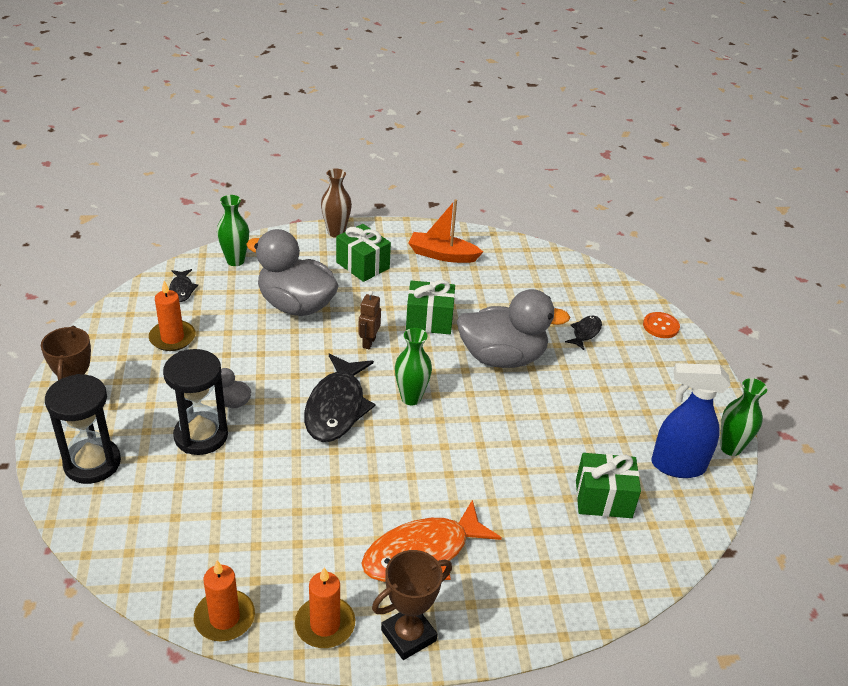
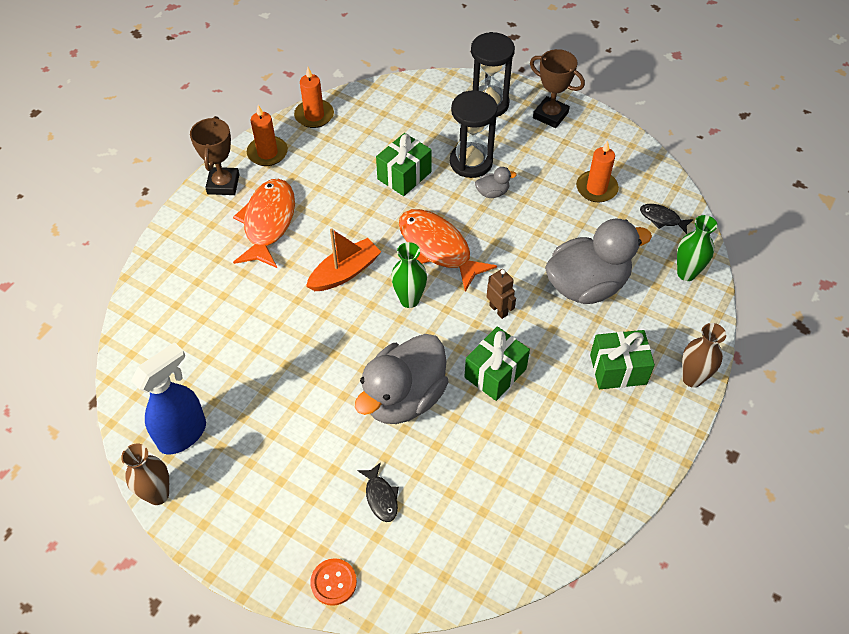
camera: 130 degrees right, 15 degrees up
(337, 407) = (438, 248): black fish -> orange fish
(442, 255) = (593, 453): orange boat -> orange boat (345, 272)
(603, 498) = (207, 356): green gift -> green gift (404, 175)
(730, 448) = (158, 494): green vase -> brown vase

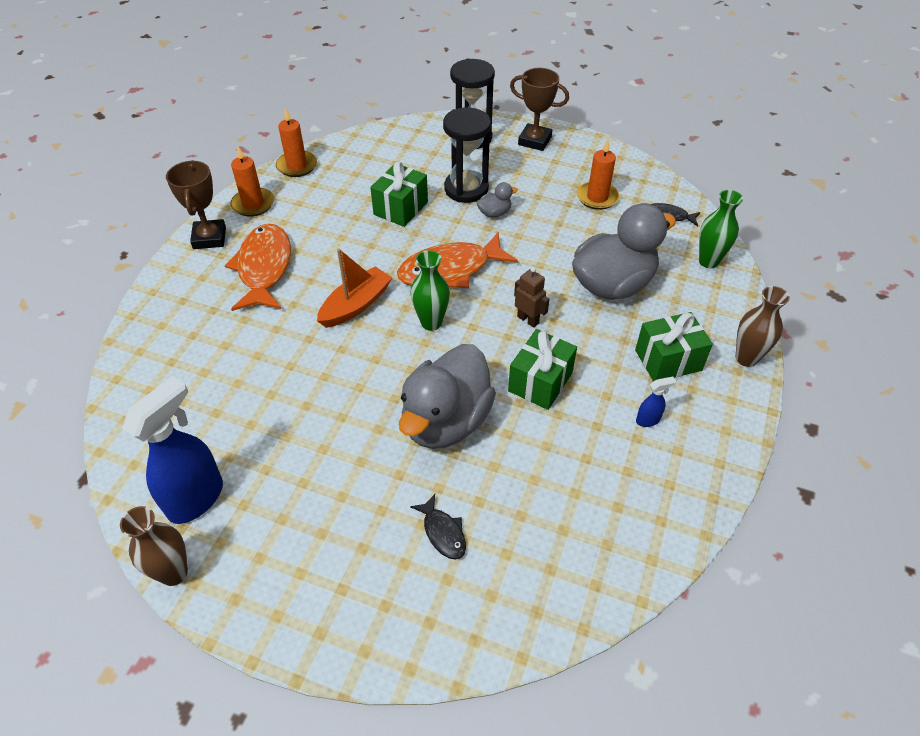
camera: 10 degrees left, 5 degrees down
(333, 582) = (406, 642): orange button -> none
(438, 248) = (450, 270): orange fish -> orange fish turned 60 degrees counterclockwise
(583, 424) = (648, 420): none -> blue spray bottle

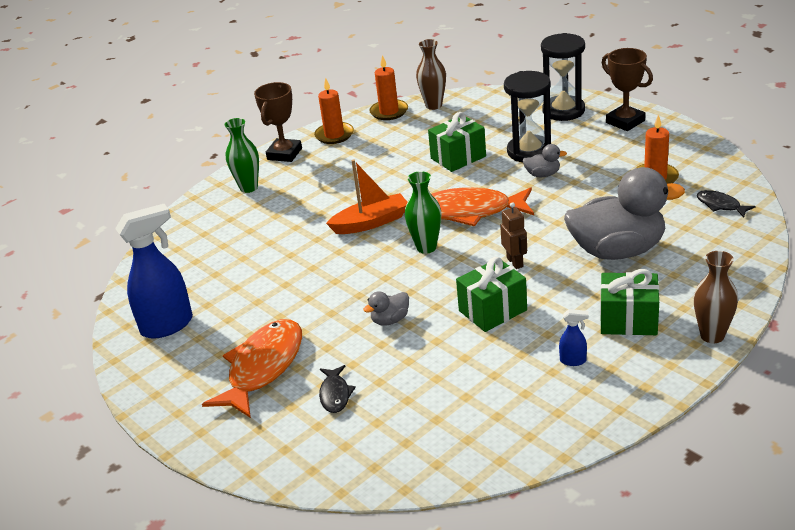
camera: 30 degrees right, 15 degrees down
(174, 573) = (124, 367): brown vase -> brown vase (433, 105)
(264, 268) = (314, 182): orange fish -> orange fish (263, 368)
(446, 421) = (390, 320): grey duck -> grey duck, size x0.42
(708, 261) = (734, 250): green vase -> green vase (249, 188)

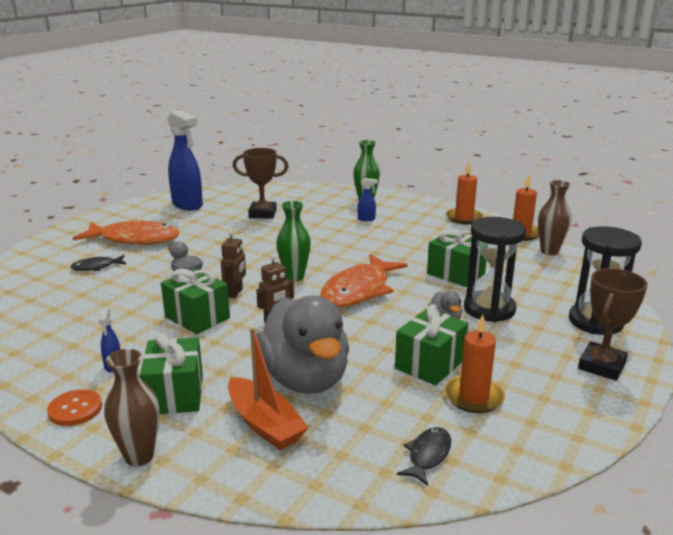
camera: 70 degrees right, 10 degrees down
(284, 154) = (422, 205): brown trophy -> brown trophy (262, 213)
(302, 192) = (366, 219): none -> blue spray bottle
(371, 222) = (328, 250): orange boat -> orange boat (264, 424)
(448, 286) = (235, 293): none -> brown robot
(470, 211) = (359, 290): orange fish -> orange fish turned 135 degrees counterclockwise
(608, 190) = (430, 364): none -> green gift
(642, 378) = (75, 409): none -> orange button

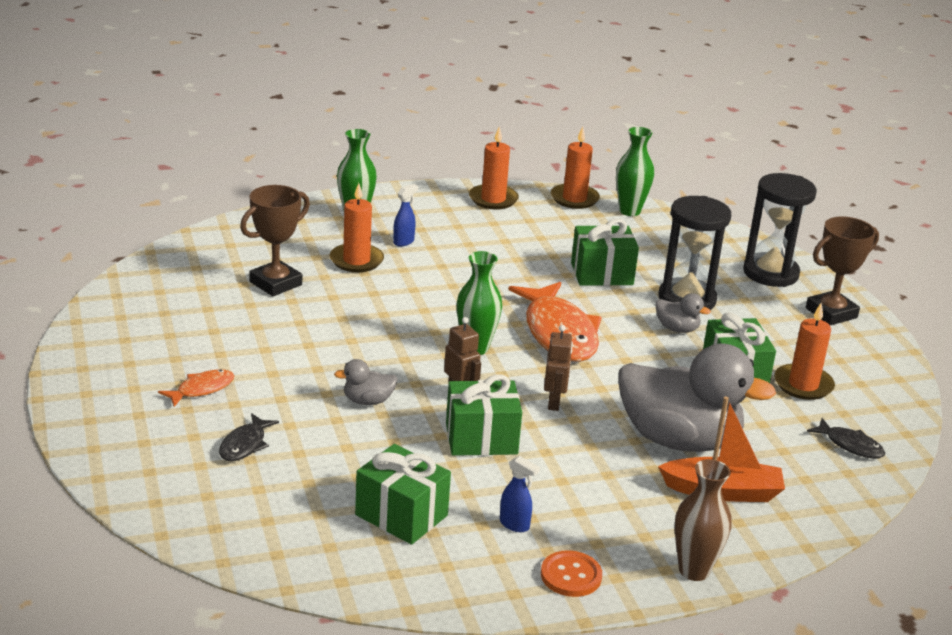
camera: 50 degrees left, 5 degrees up
(134, 239) = (202, 389): orange fish -> orange fish, size x0.48
(175, 394) = (617, 513): green gift -> green gift (401, 515)
(187, 205) = (153, 311): blue spray bottle -> none
(323, 218) = (356, 260): none -> orange candle
(427, 455) = (850, 445): black fish -> black fish turned 150 degrees clockwise
(549, 251) = (629, 211): brown vase -> green vase
(601, 366) = (831, 313): brown trophy -> brown trophy turned 75 degrees clockwise

